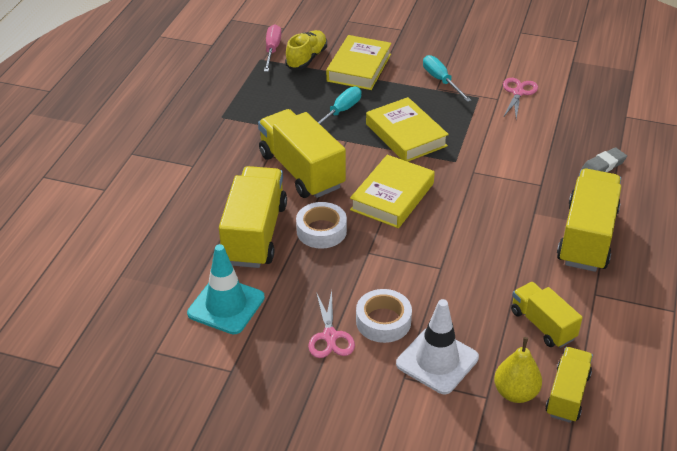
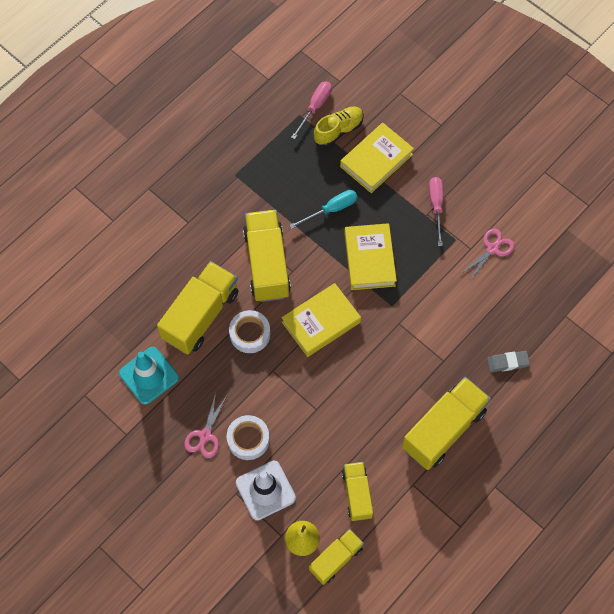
camera: 25 degrees right, 25 degrees up
(441, 81) = (436, 206): turquoise screwdriver -> pink screwdriver

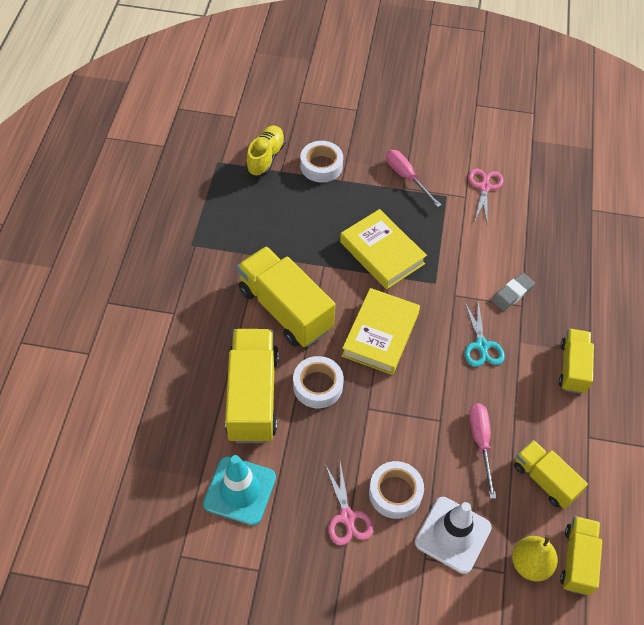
camera: 35 degrees left, 10 degrees down
(315, 107) = (228, 149): pink screwdriver -> pink screwdriver (480, 442)
(331, 209) = (311, 228): turquoise screwdriver -> none
(376, 160) = (321, 166): yellow book -> white tape
(389, 373) = (481, 345): none -> turquoise scissors
(443, 429) = (572, 367): yellow truck -> yellow truck, size x0.58
(507, 362) = (578, 275): grey eraser -> grey eraser (512, 294)

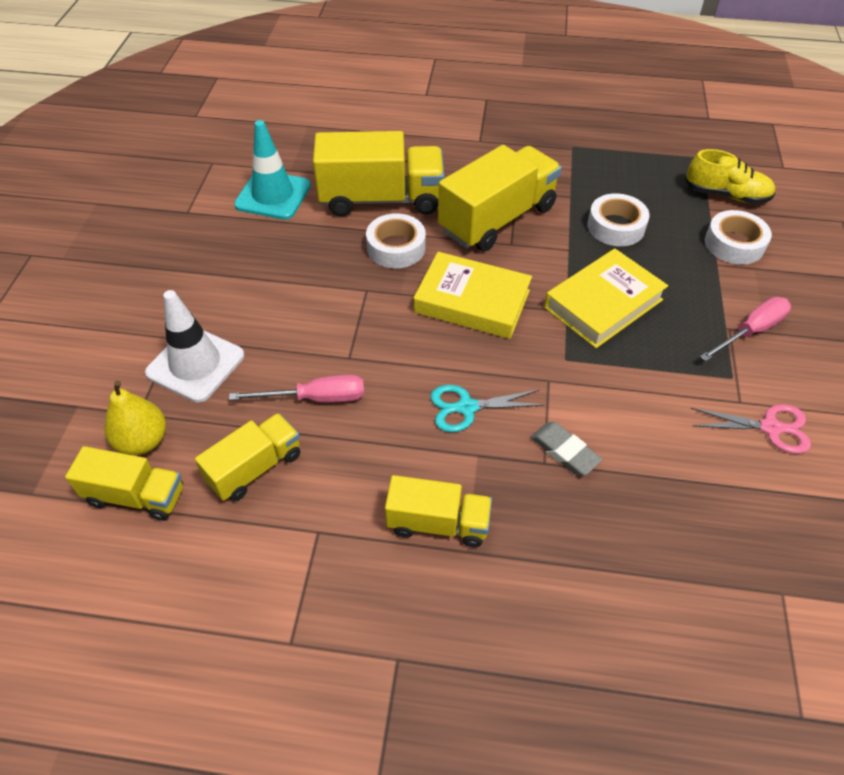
camera: 90 degrees right, 5 degrees down
(347, 517) = (232, 273): pink scissors -> none
(395, 493) = (256, 313): white tape -> white tape (616, 227)

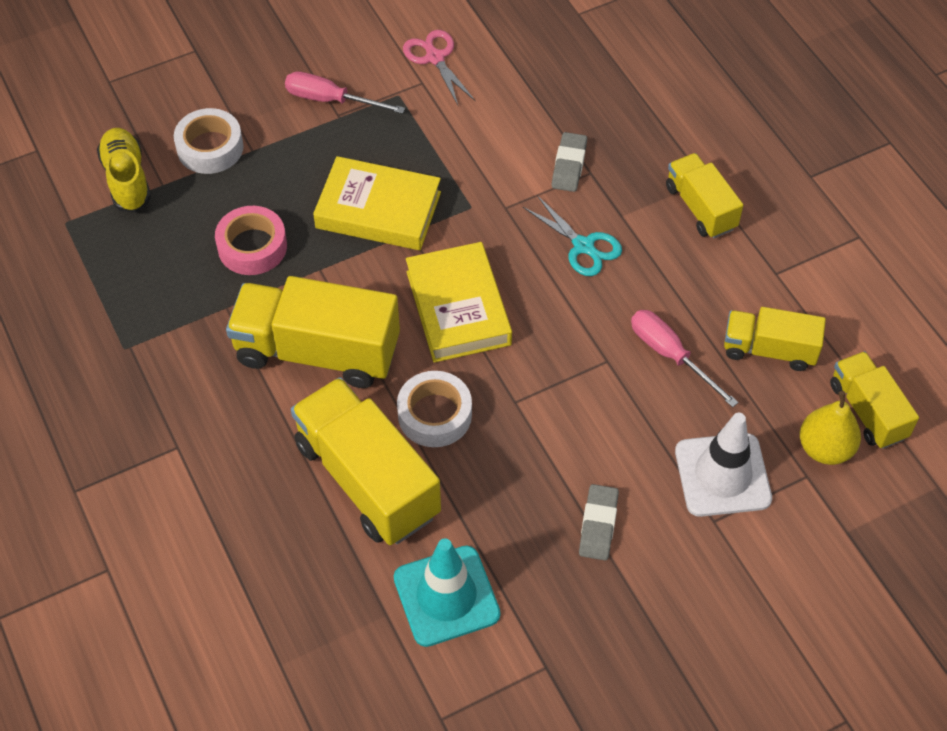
camera: 125 degrees left, 5 degrees up
(238, 280) = (598, 525): none -> grey eraser
(616, 227) = (252, 247): white tape -> pink tape

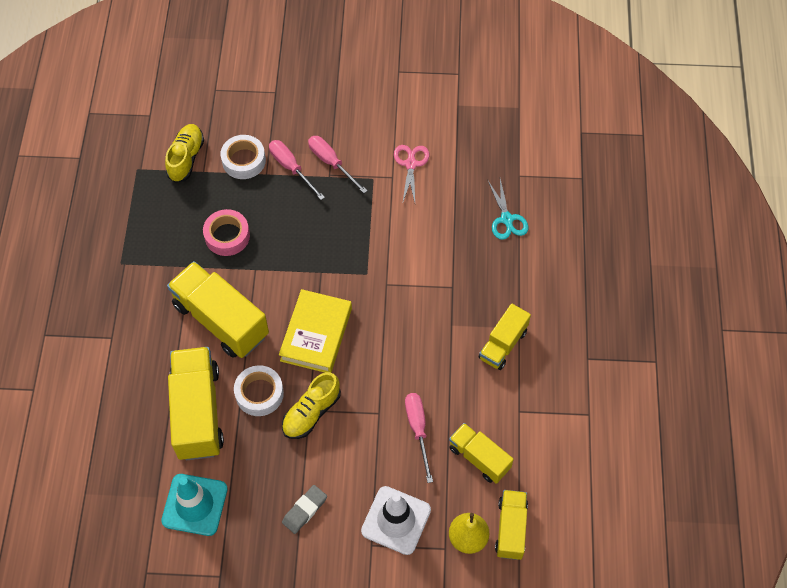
camera: 30 degrees right, 5 degrees up
(281, 129) = (291, 168): none -> pink screwdriver
(378, 210) = (312, 248): yellow book -> none
(520, 403) = (311, 412): none -> yellow shoe
(569, 165) = (442, 276): grey eraser -> none
(583, 246) = (415, 333): turquoise scissors -> turquoise scissors (506, 219)
(700, 208) = (503, 344): yellow truck -> yellow truck turned 150 degrees counterclockwise

